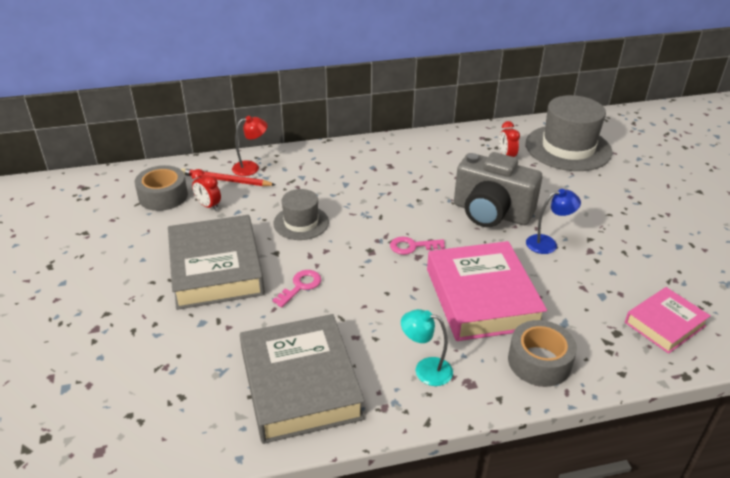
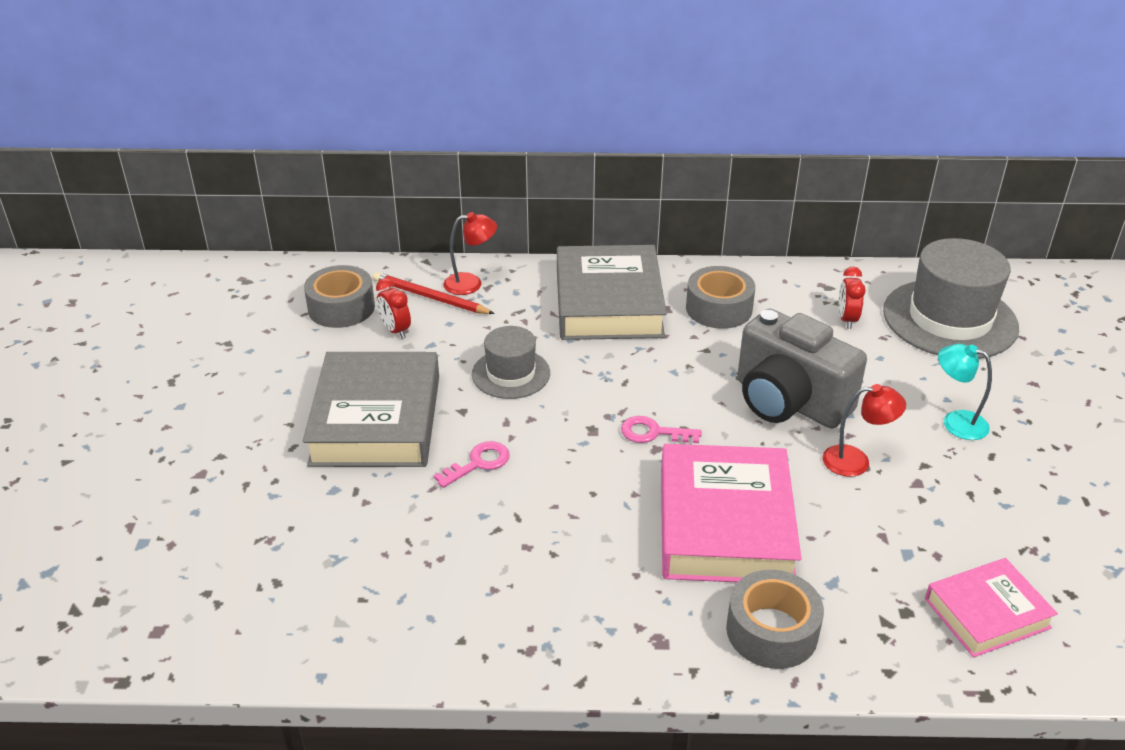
camera: 15 degrees right, 0 degrees up
(300, 384) = (431, 596): grey book -> grey book (609, 303)
(423, 161) = (719, 308): none -> grey tape
(425, 369) = (605, 610): turquoise lamp -> turquoise lamp (956, 422)
(547, 243) = (856, 461): blue lamp -> red lamp

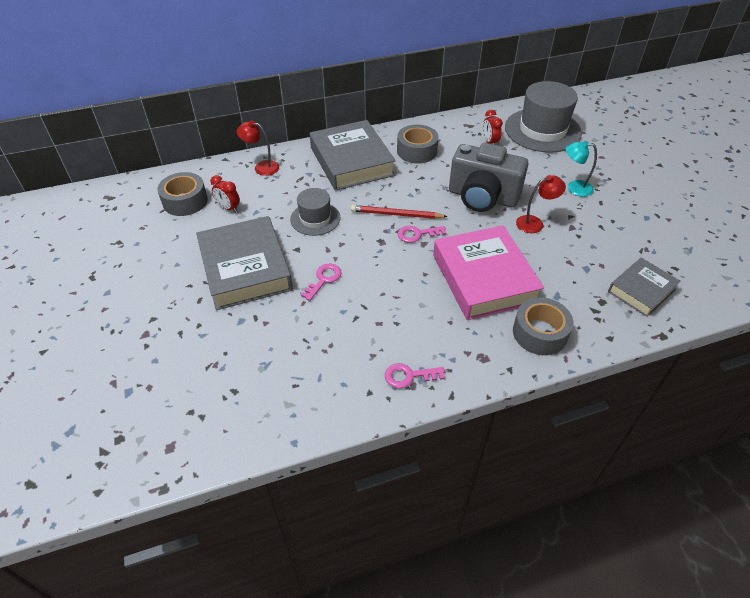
camera: 20 degrees left, 10 degrees up
(430, 297) = (240, 182): red pencil -> red pencil (396, 214)
(471, 283) = (261, 167): red lamp -> red lamp turned 135 degrees counterclockwise
(531, 634) = (409, 376): none -> pink key
(987, 613) = (641, 290): pink book -> grey book

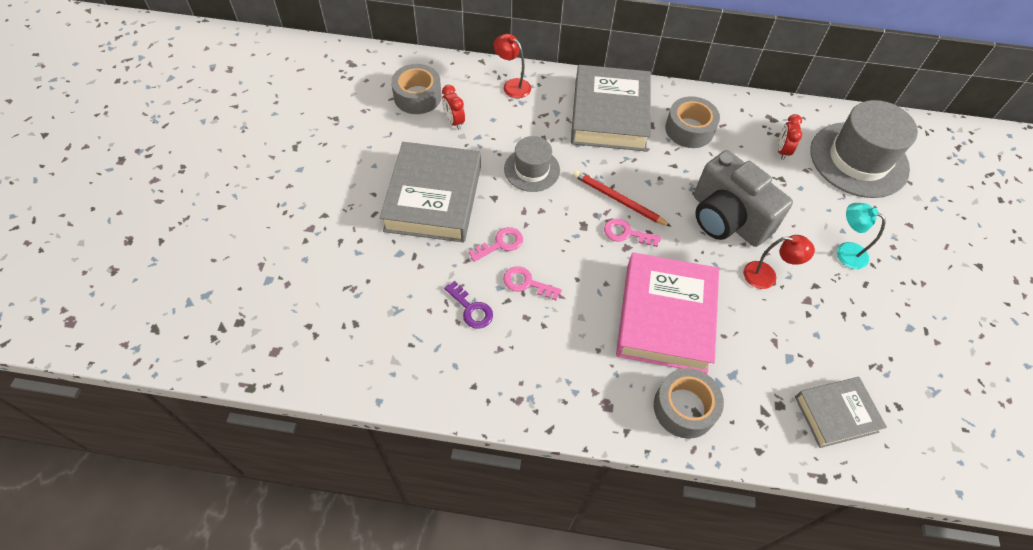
camera: 25 degrees right, 10 degrees up
(330, 336) = (471, 309): none -> purple key
(409, 376) = (521, 388): pink key -> pink key (526, 283)

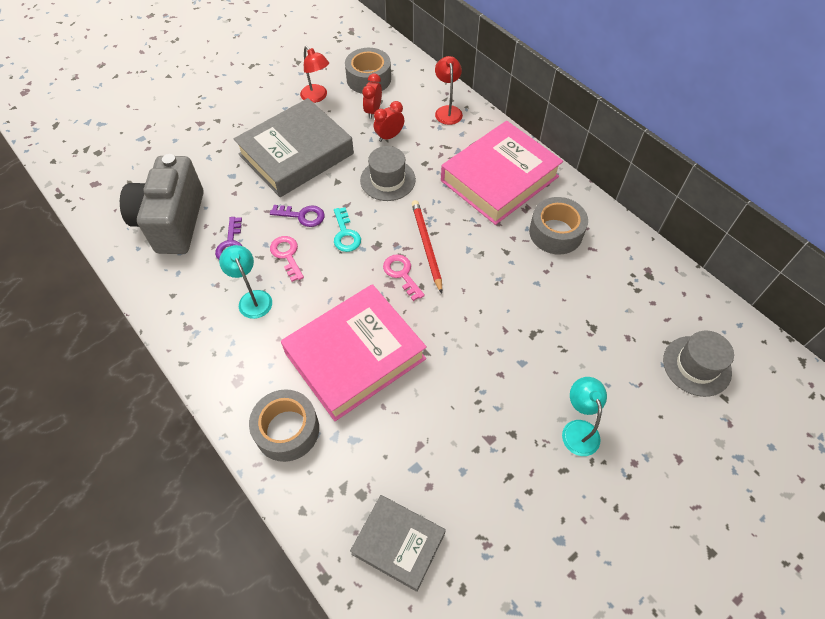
camera: 45 degrees right, 0 degrees up
(500, 244) = (302, 216): pink key -> purple key
(542, 336) = (252, 298): none -> turquoise lamp
(551, 234) = (345, 234): none -> turquoise key
(609, 115) = (499, 179): grey book -> pink book
(727, 219) = (500, 323): grey camera -> grey camera (172, 222)
(767, 276) = (477, 392): red lamp -> red lamp (317, 97)
(782, 151) = (623, 306): red clock -> red clock (389, 136)
(858, 159) = (696, 366): grey hat -> grey hat, size x0.56

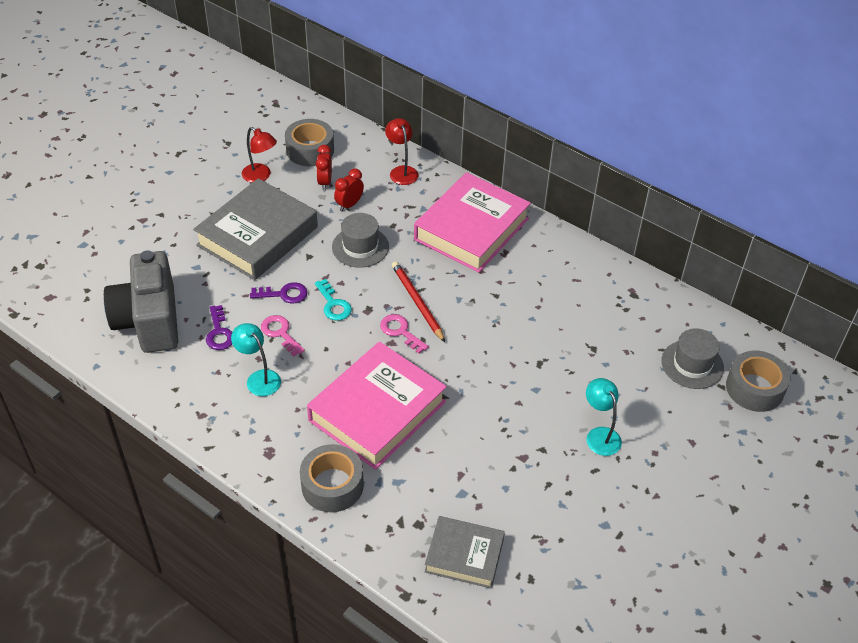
camera: 15 degrees left, 10 degrees down
(555, 232) = (538, 271): grey tape -> grey tape (754, 388)

